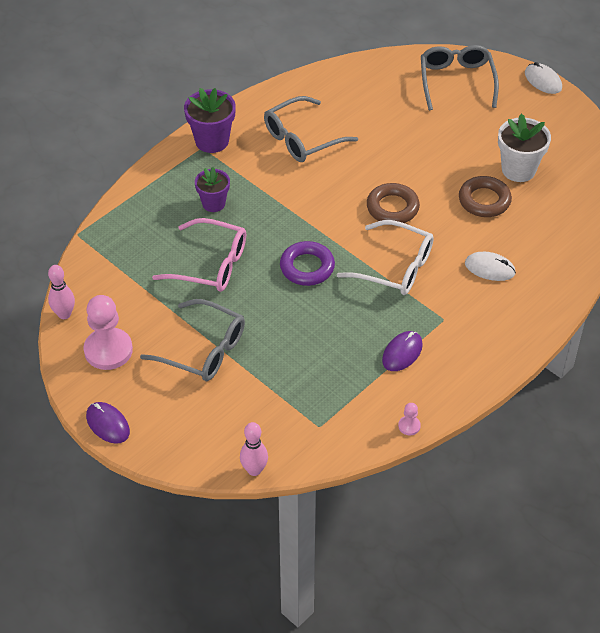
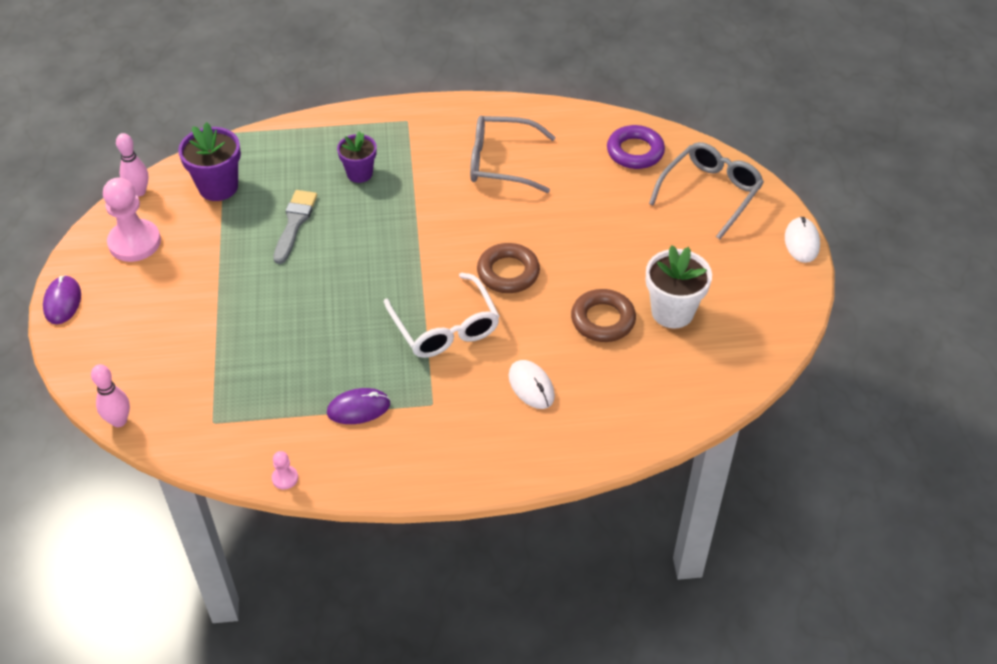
camera: 40 degrees right, 0 degrees up
(202, 349) = (203, 290): grey glasses -> none
(210, 264) = (294, 223): pink glasses -> grey brush
(212, 141) = (422, 119): purple flower pot -> purple flower pot (218, 187)
(307, 267) = (370, 277): purple ring -> purple ring (635, 151)

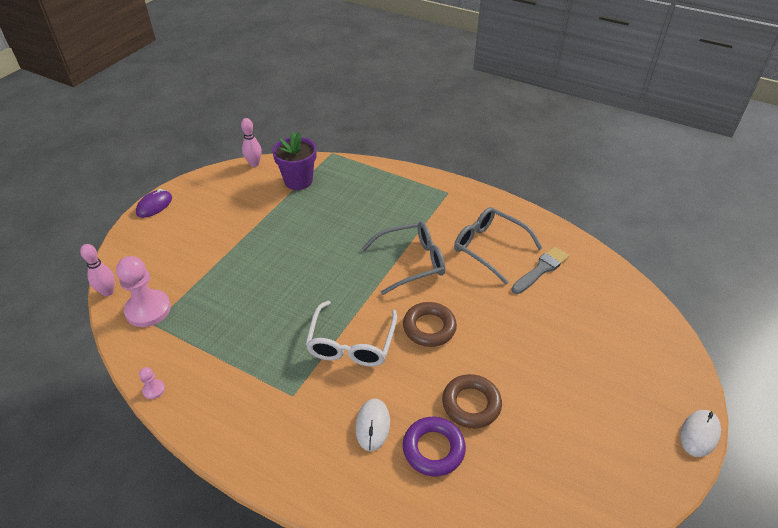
camera: 35 degrees right, 5 degrees down
(134, 242) = (223, 191): pink pawn -> pink pawn (148, 310)
(294, 223) = (321, 223): grey brush -> grey brush (541, 269)
(358, 408) = (243, 368): purple mouse -> none
(359, 173) = (388, 211): purple flower pot -> none
(635, 151) = (598, 287): purple ring -> purple ring (433, 449)
(672, 312) = (534, 430): white flower pot -> none
(710, 193) = (639, 349): grey glasses -> grey glasses (411, 262)

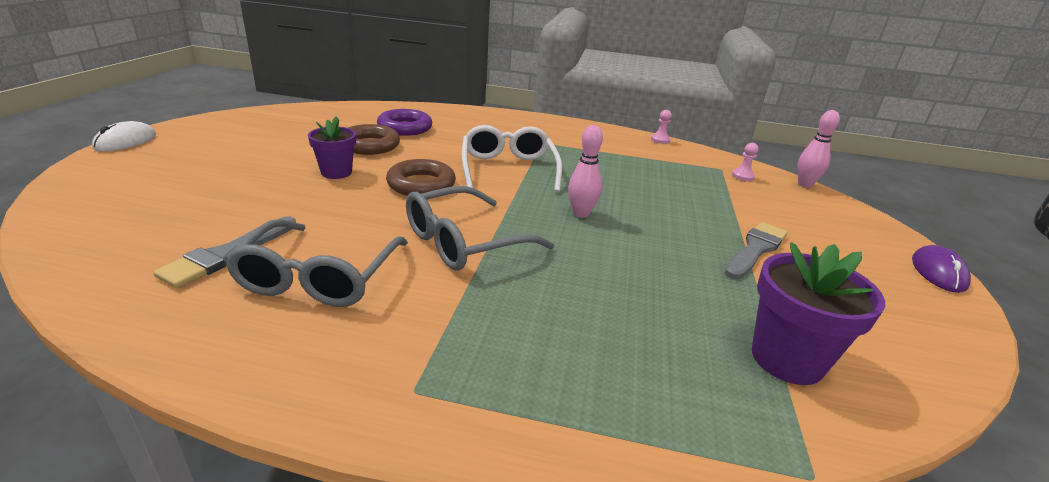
camera: 160 degrees right, 15 degrees down
(148, 310) = (742, 176): pink pawn -> pink pawn, size x0.44
(239, 234) = (755, 249): none -> grey brush
(254, 164) = (936, 389): pink bowling pin -> pink bowling pin (581, 213)
(373, 425) = (461, 134): white mouse -> none
(490, 248) = (320, 276): grey glasses -> grey glasses turned 75 degrees clockwise
(496, 353) = (336, 172): none -> purple flower pot

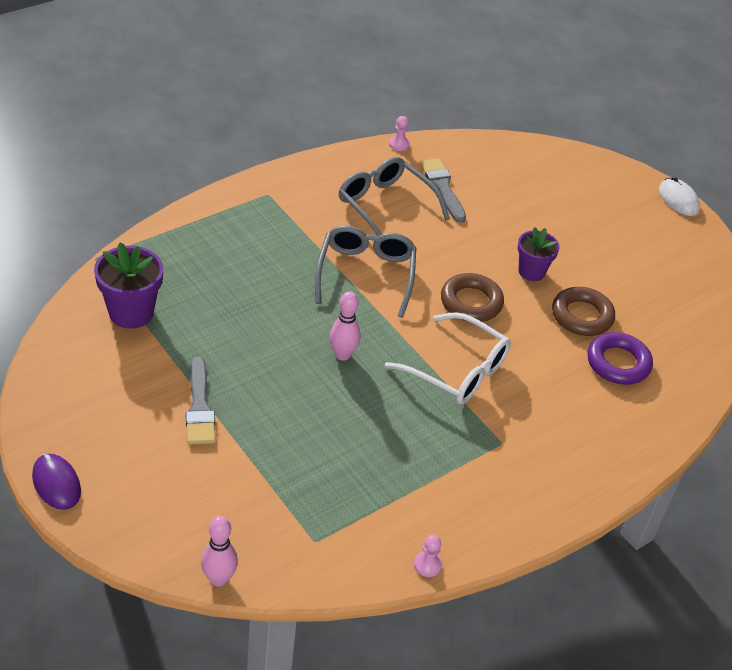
camera: 130 degrees right, 15 degrees up
(742, 176) = (285, 541): pink pawn -> pink pawn (399, 144)

